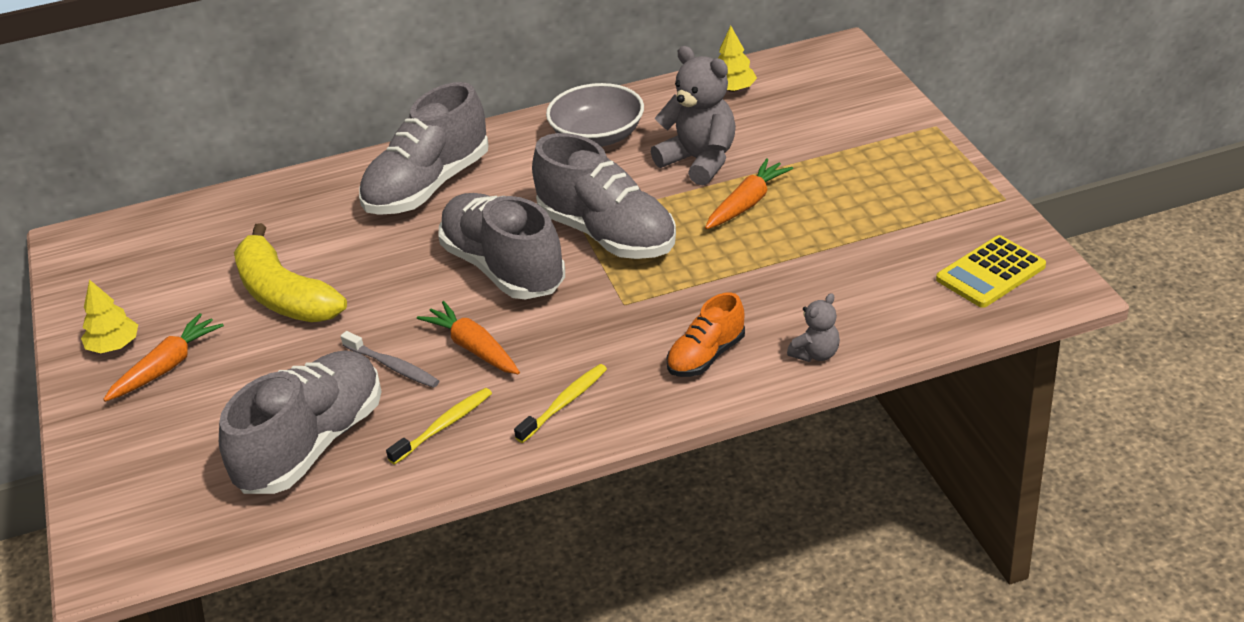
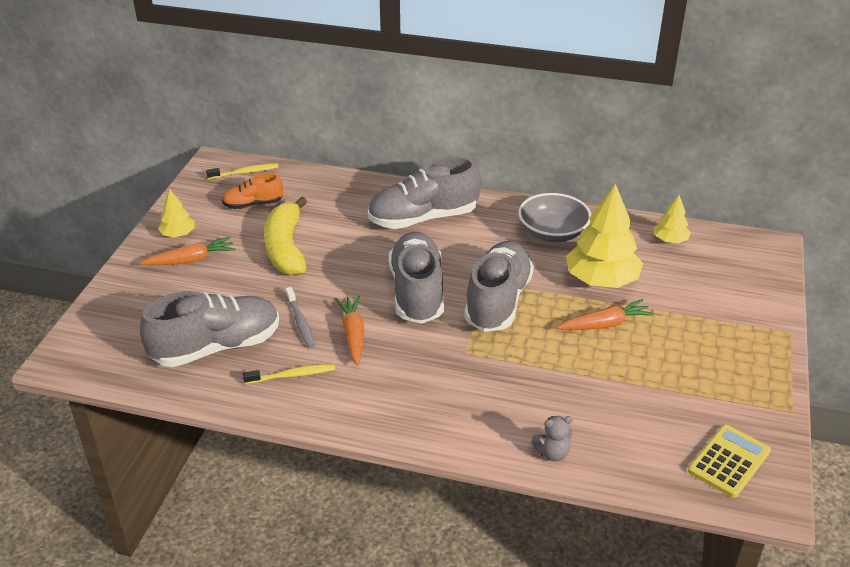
camera: 30 degrees right, 0 degrees up
(564, 403) = (370, 399): yellow toothbrush -> yellow toothbrush (245, 172)
(607, 234) = (498, 301): grey shoe -> grey shoe turned 150 degrees counterclockwise
(699, 161) = (601, 280): grey teddy bear -> yellow tree
(706, 356) = (481, 415): orange shoe -> orange shoe (253, 204)
(991, 273) = (729, 461): yellow calculator -> yellow calculator turned 135 degrees clockwise

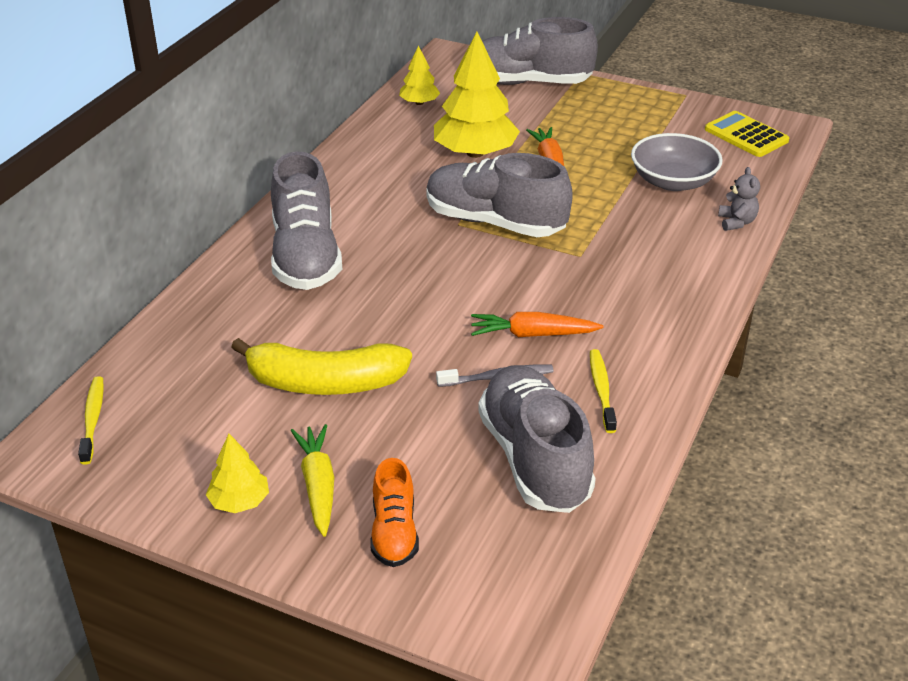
camera: 80 degrees left, 0 degrees up
(191, 260) = (318, 486): orange carrot -> yellow carrot
(253, 204) = (194, 413): orange shoe -> orange shoe (394, 532)
(417, 292) = (462, 277): grey shoe -> grey shoe (527, 83)
(552, 232) = (377, 169): grey bowl -> grey bowl (673, 181)

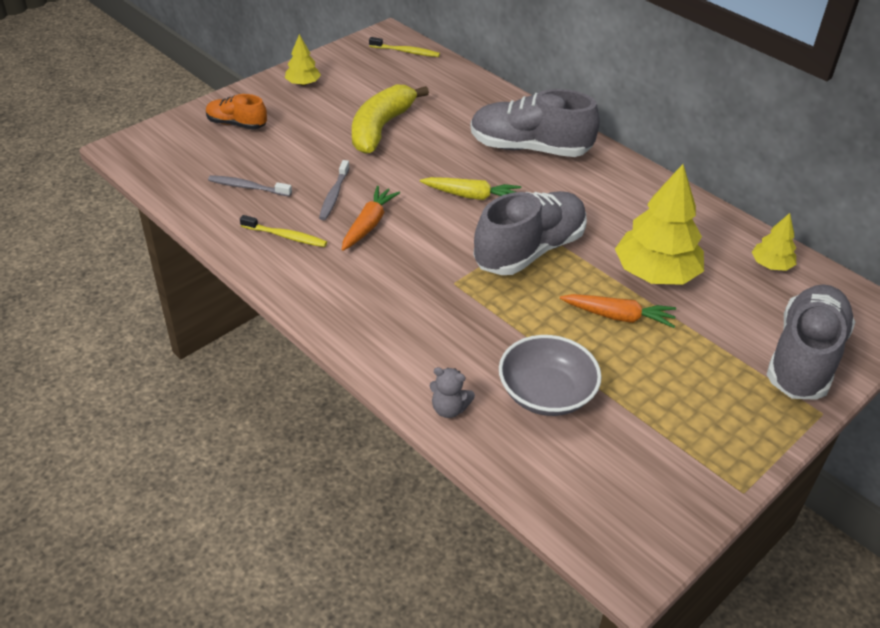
camera: 110 degrees right, 5 degrees up
(318, 486) = (293, 108): yellow carrot -> yellow carrot (471, 196)
(534, 459) = (248, 187): grey shoe -> grey toothbrush
(746, 135) = (622, 505): yellow calculator -> none

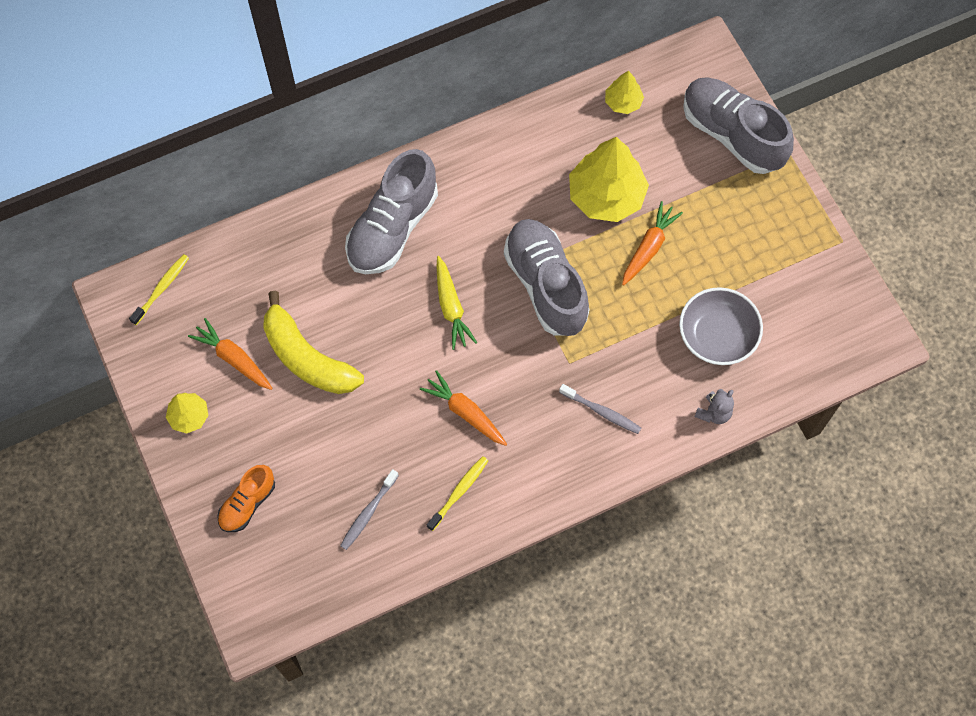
camera: 70 degrees left, 25 degrees up
(334, 195) = (409, 433): grey toothbrush -> grey toothbrush (602, 412)
(362, 94) = (234, 358): none -> orange carrot
(471, 196) = (451, 307): yellow carrot -> yellow carrot turned 135 degrees clockwise

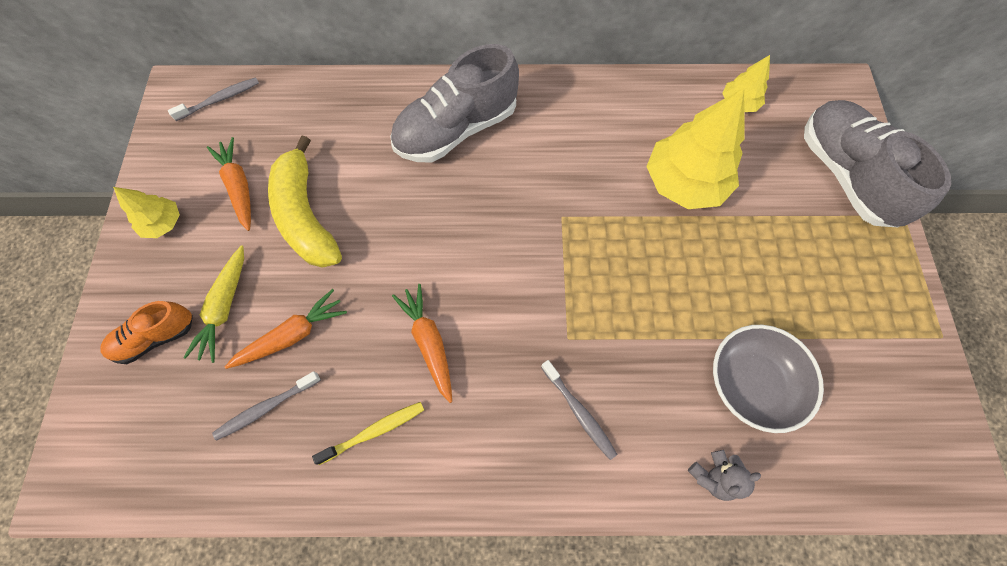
camera: 25 degrees right, 0 degrees up
(162, 288) = (220, 99): yellow toothbrush -> grey toothbrush
(451, 307) = (472, 226): yellow carrot -> yellow carrot (225, 307)
(545, 285) = (580, 245): grey shoe -> none
(649, 247) = (709, 252): orange carrot -> orange carrot (292, 335)

